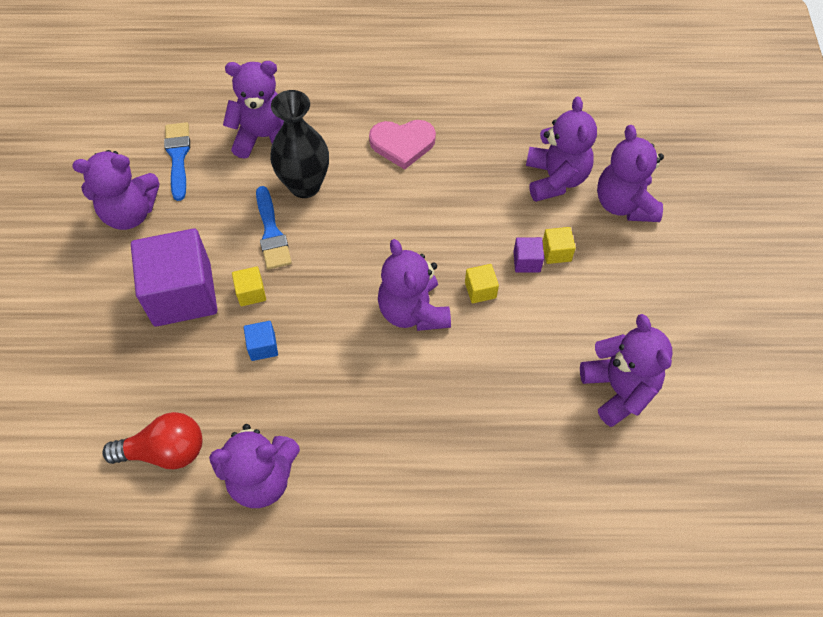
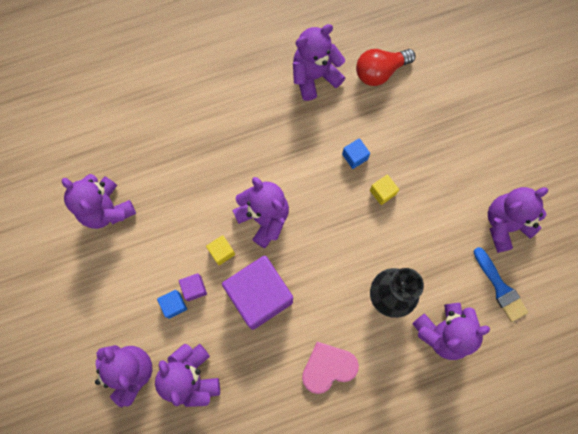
camera: 160 degrees right, 15 degrees up
(182, 294) = (429, 175): purple cube -> purple cube (259, 296)
(271, 233) = (392, 245): blue brush -> none
(556, 252) = (174, 305): yellow cube -> blue cube

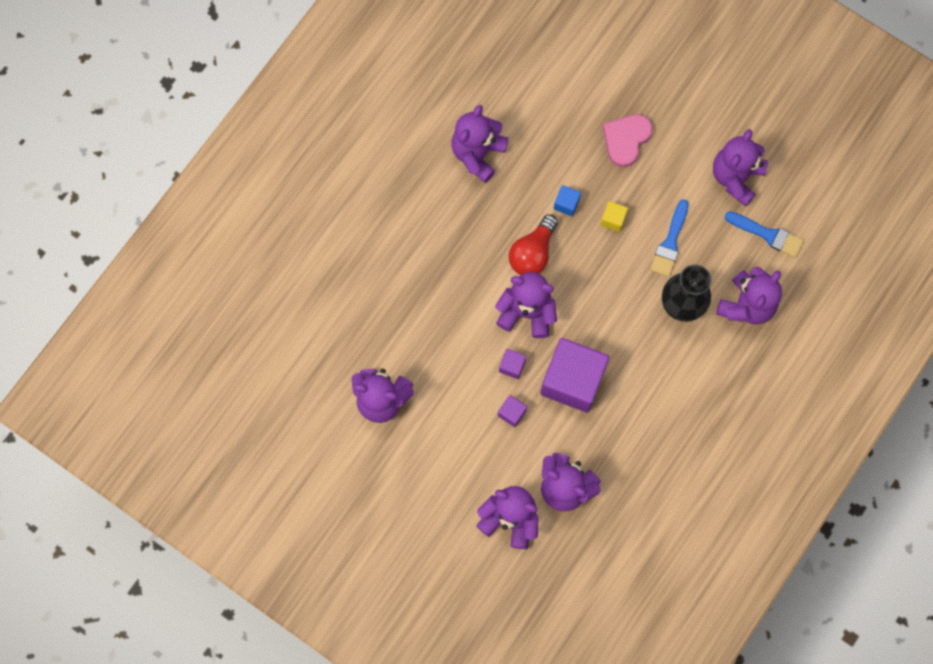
camera: 35 degrees left, 0 degrees up
(174, 305) = (505, 439): blue cube -> none
(221, 252) = (512, 366): yellow cube -> purple cube
(328, 367) = (672, 399): pink heart -> pink heart (626, 140)
(380, 72) = (533, 110): red light bulb -> red light bulb (532, 253)
(415, 240) = (670, 243): none -> blue brush

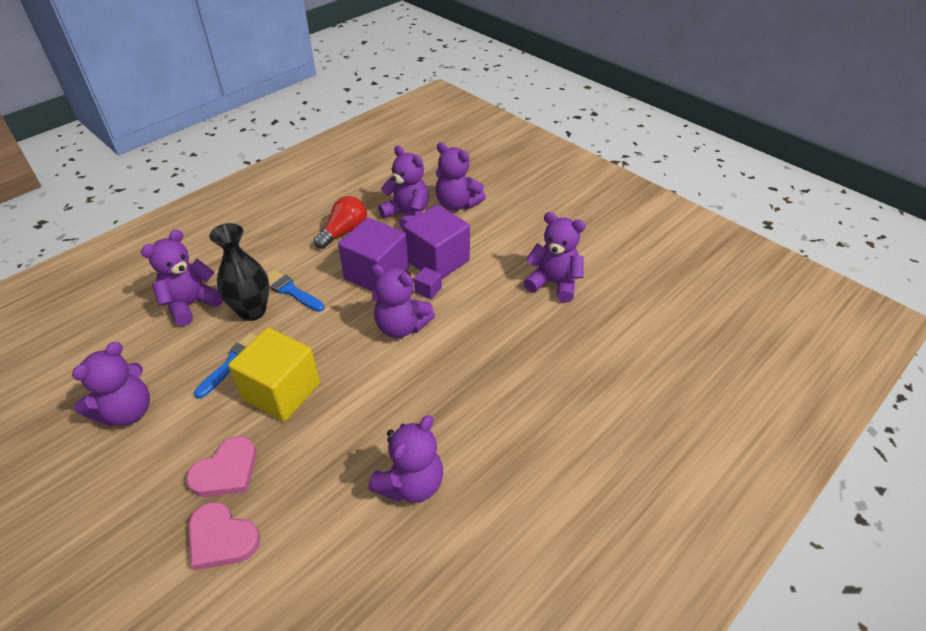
camera: 170 degrees left, 30 degrees down
(512, 413) = (437, 260): purple cube -> purple cube, size x2.42
(532, 253) = (379, 373): red light bulb -> red light bulb (344, 232)
(566, 204) = (325, 414): blue cube -> none
(605, 90) = (221, 538): none -> pink heart
(613, 219) = (281, 391): yellow cube -> yellow cube, size x2.42
(767, 235) = (132, 355): blue brush -> blue brush (290, 290)

